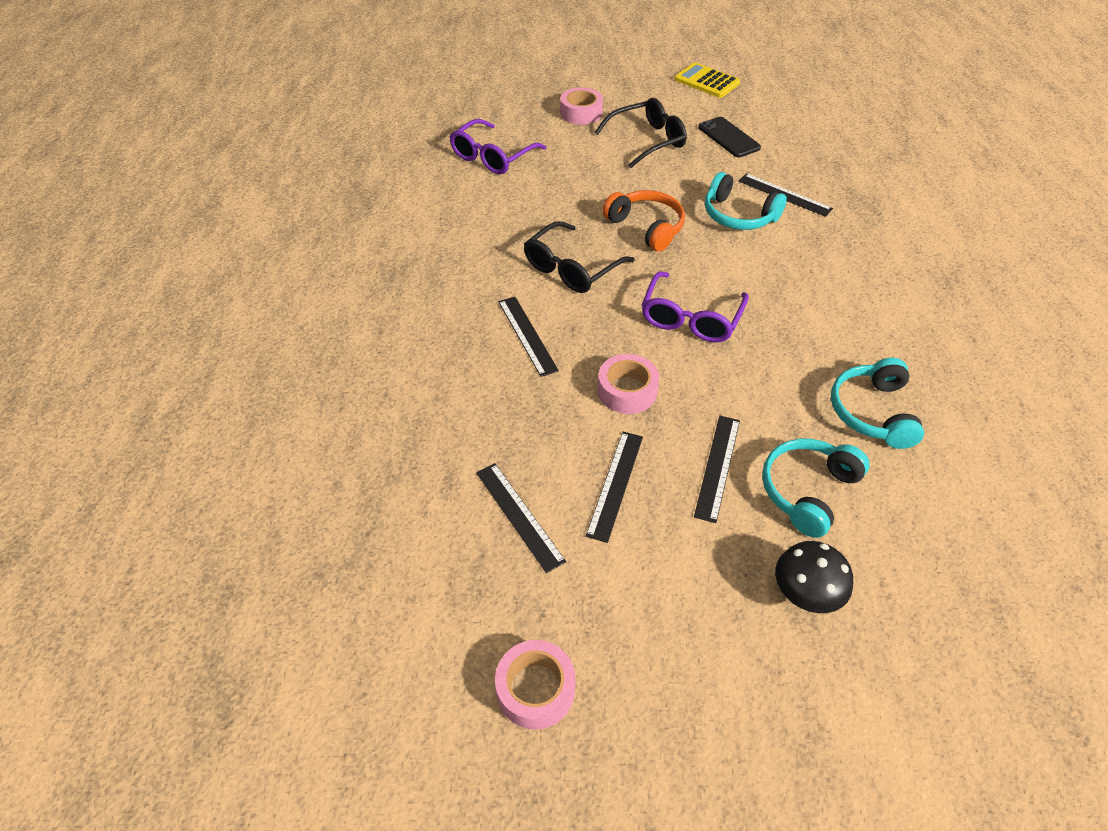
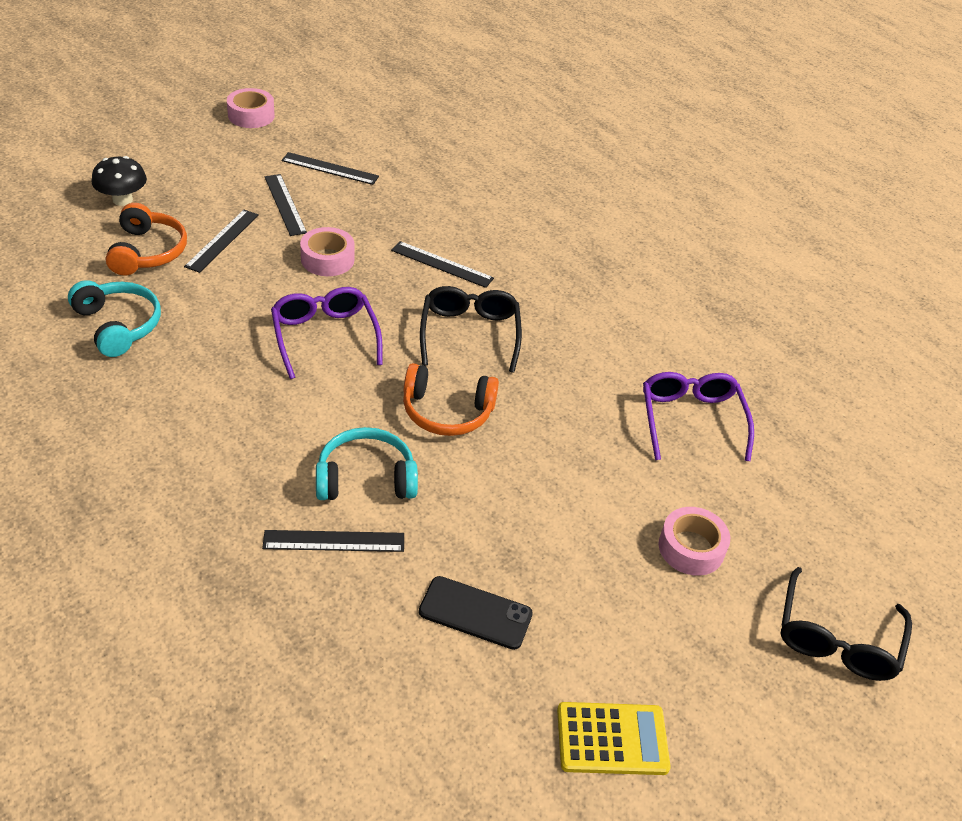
camera: 135 degrees right, 5 degrees down
(647, 140) = (566, 544): black glasses -> black glasses (836, 639)
(717, 467) = (222, 240): black ruler -> black ruler turned 45 degrees clockwise
(808, 491) = (147, 251): turquoise headphones -> orange headphones

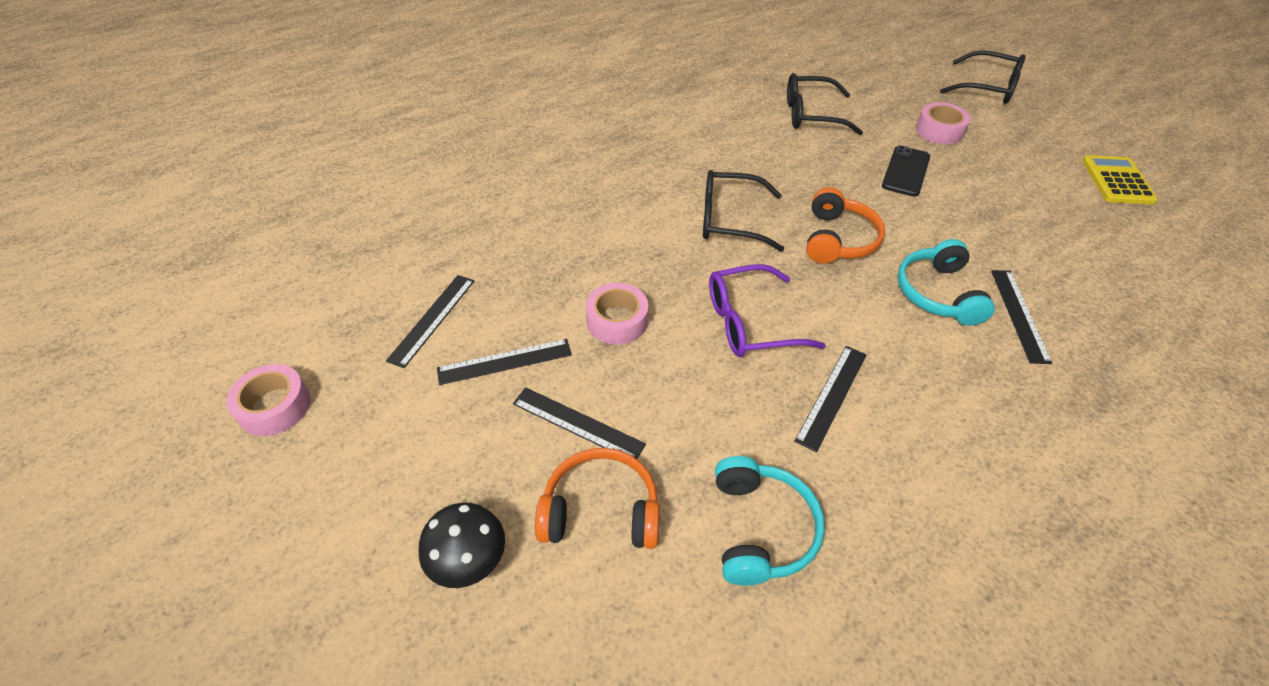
camera: 80 degrees left, 5 degrees up
(118, 325) = (760, 528): turquoise headphones -> turquoise headphones turned 120 degrees clockwise
(442, 264) = (625, 232): black ruler -> black ruler (831, 396)
(475, 613) = (1050, 234): black phone -> black phone (905, 171)
(691, 420) = (811, 115): purple glasses -> black glasses

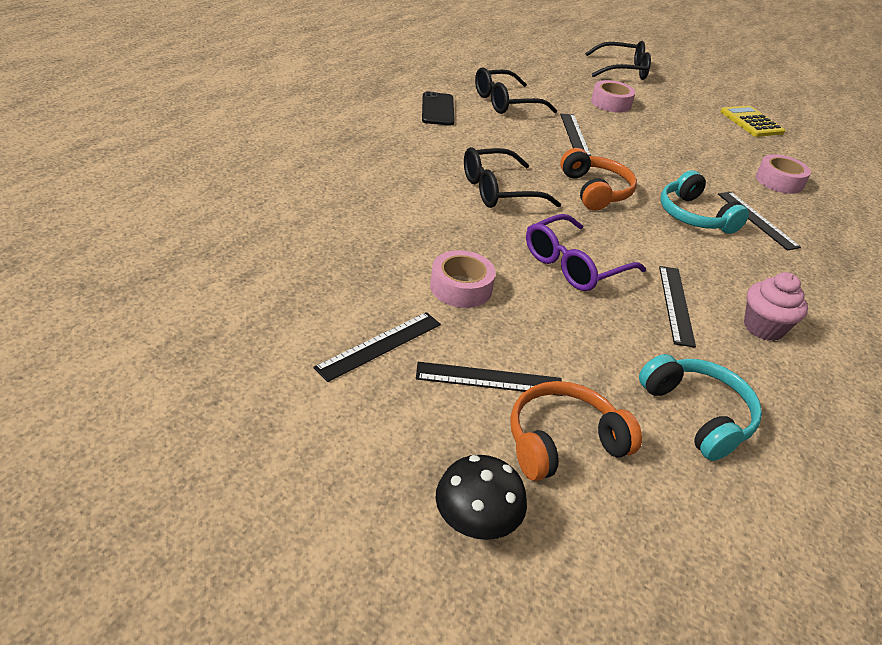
camera: 30 degrees left, 10 degrees down
(275, 406) = (148, 451): pink tape -> pink tape (779, 181)
(432, 319) = (274, 326): black ruler -> black ruler (575, 134)
(905, 171) = (608, 135): black phone -> black phone (437, 109)
(918, 452) = (763, 328): none -> pink cupcake

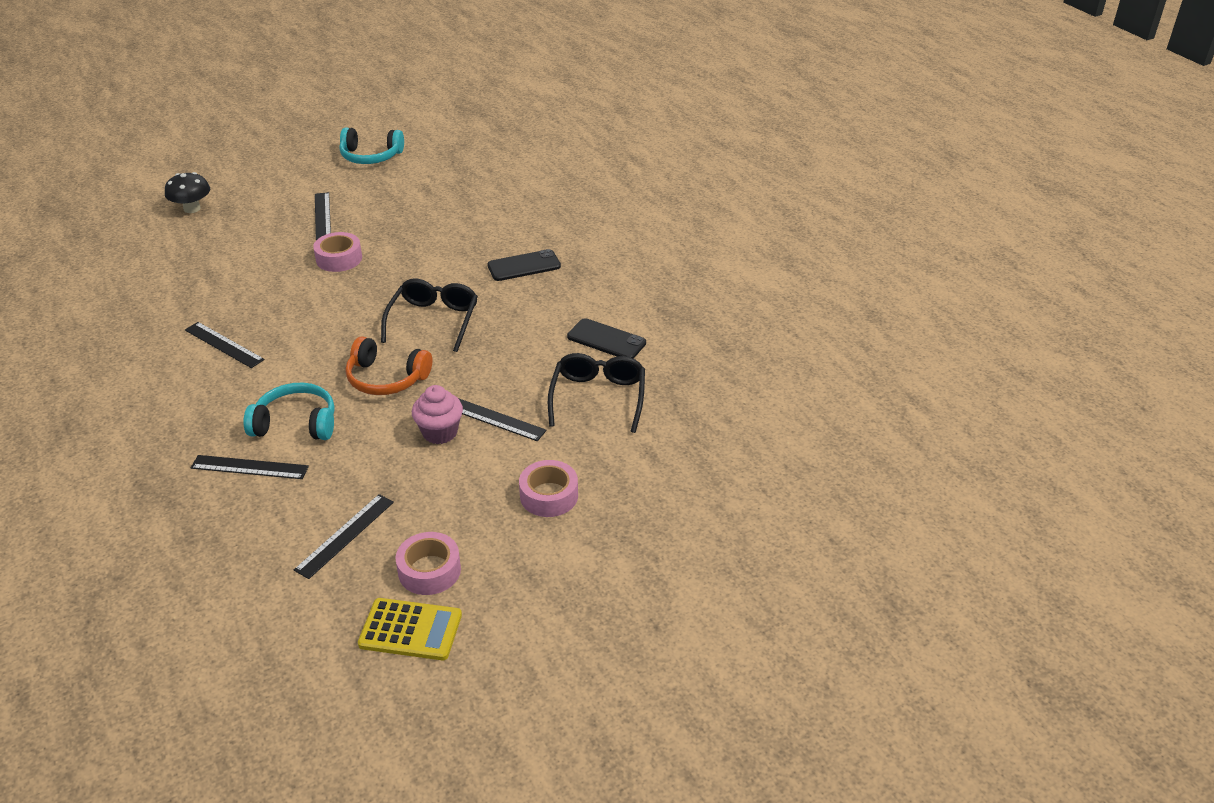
camera: 125 degrees right, 0 degrees up
(367, 165) = (524, 266): none -> black phone
(489, 379) = (258, 241): black ruler -> black ruler (345, 535)
(563, 442) = (195, 248): orange headphones -> none
(574, 265) = (310, 317): purple glasses -> none
(622, 70) = (646, 576): black glasses -> none
(697, 414) = (148, 301): turquoise headphones -> turquoise headphones (371, 156)
(763, 328) = (158, 374): pink cupcake -> pink cupcake (440, 432)
(779, 181) = (281, 542): pink tape -> pink tape (429, 570)

